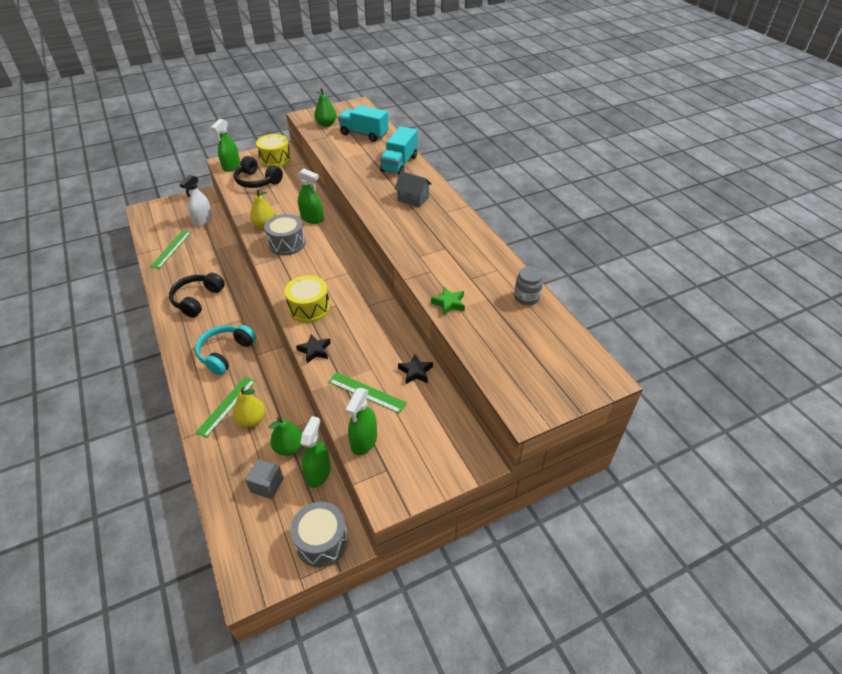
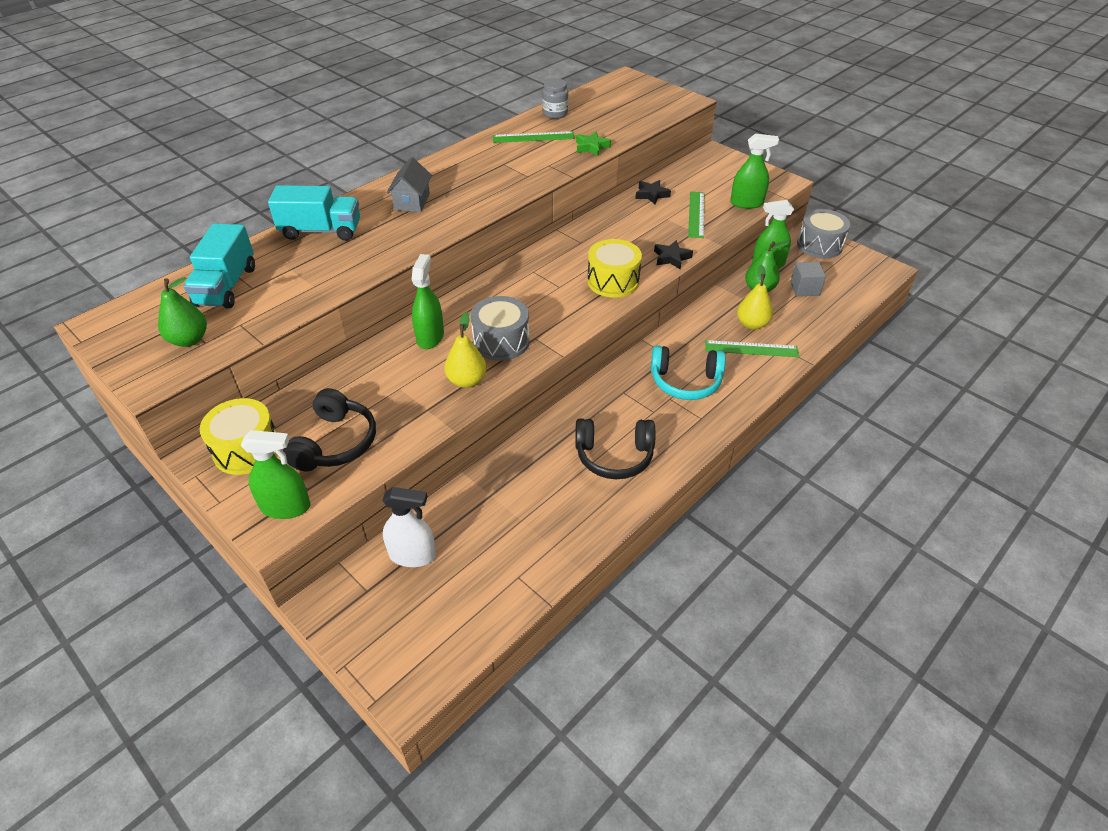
camera: 110 degrees left, 0 degrees up
(171, 249) = (515, 557): green ruler -> green ruler (533, 137)

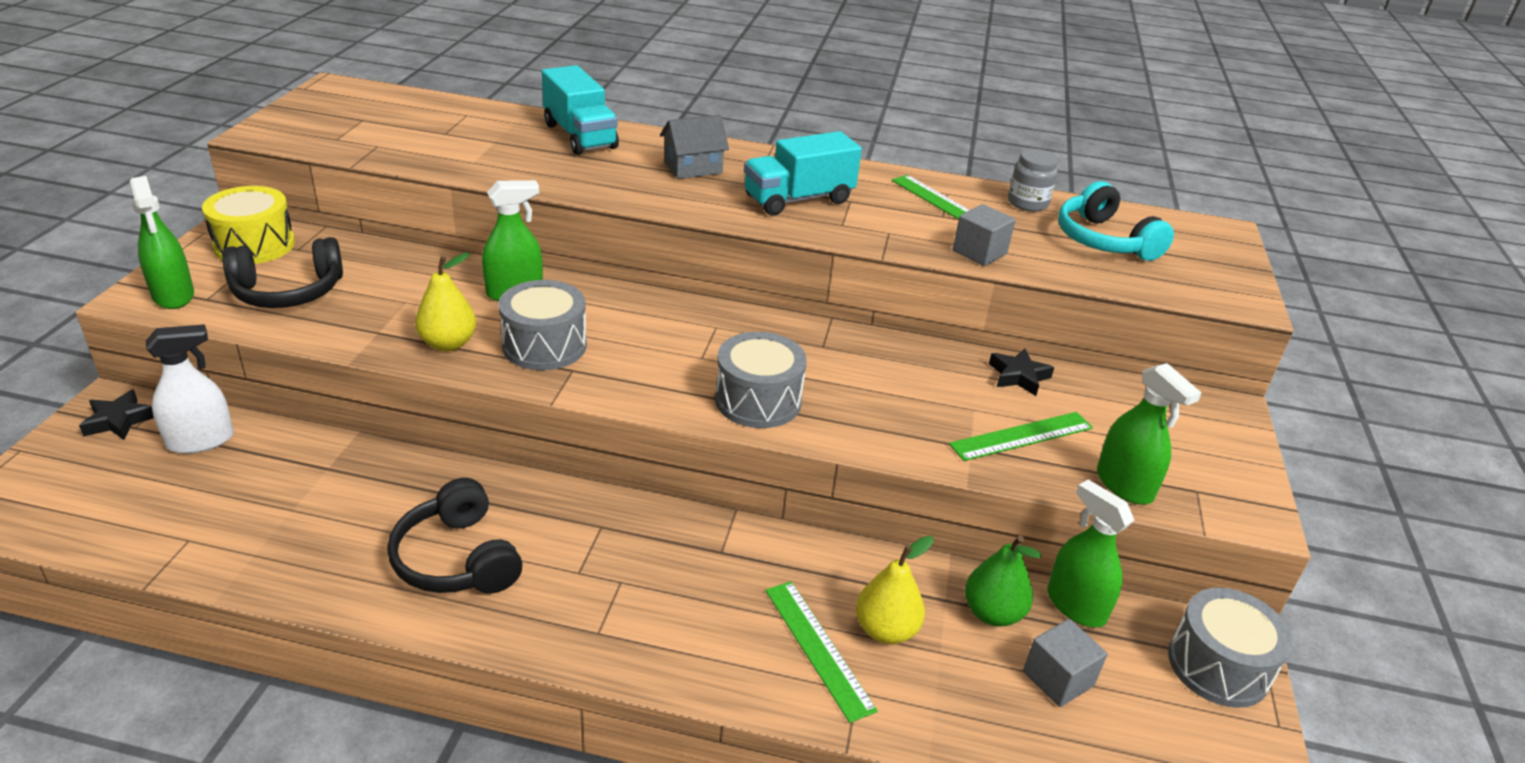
camera: 55 degrees right, 10 degrees down
(189, 340) = (335, 130): green pear -> none
(226, 286) = (437, 121): turquoise truck -> turquoise truck (798, 199)
(412, 555) = (200, 441): white spray bottle -> white spray bottle turned 90 degrees counterclockwise
(591, 147) = (979, 252): green star -> grey cube
(613, 281) = (758, 400): yellow drum -> grey drum
(671, 258) = (873, 441): black star -> black star (119, 420)
(685, 382) = (671, 588): turquoise headphones -> turquoise headphones (1104, 240)

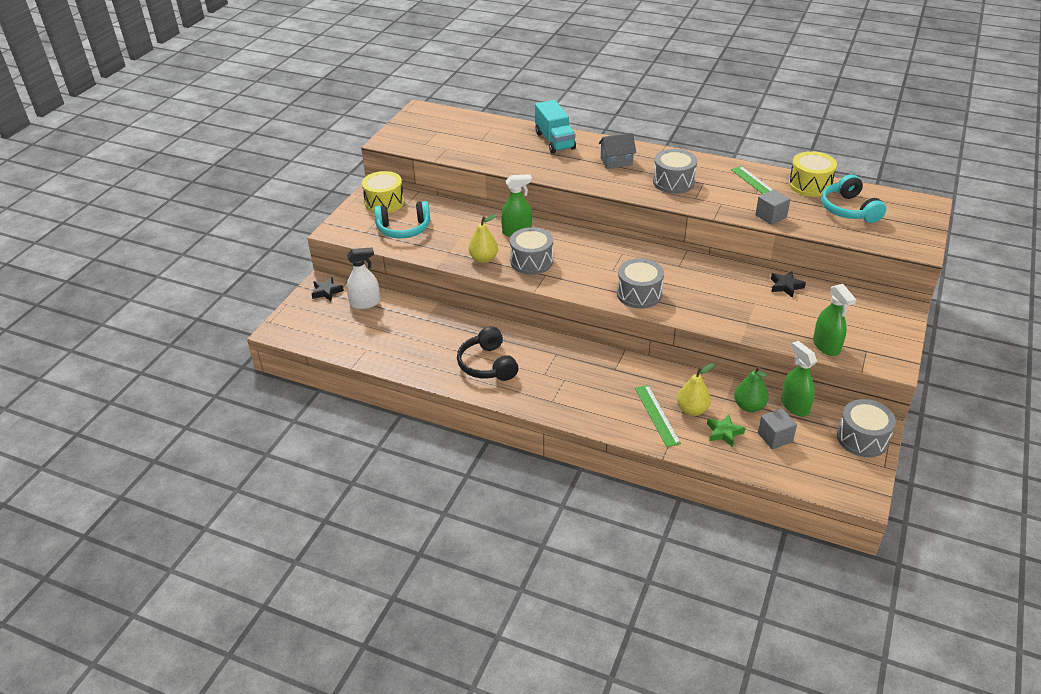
camera: 15 degrees right, 5 degrees up
(173, 295) = (350, 230): green spray bottle -> none
(288, 291) = (404, 229): black headphones -> turquoise headphones
(798, 199) = (673, 182): turquoise truck -> grey drum
(958, 677) = (724, 433): none -> green star
(1022, 436) = (777, 318): green ruler -> none
(1027, 203) = (810, 185): grey jar -> yellow drum

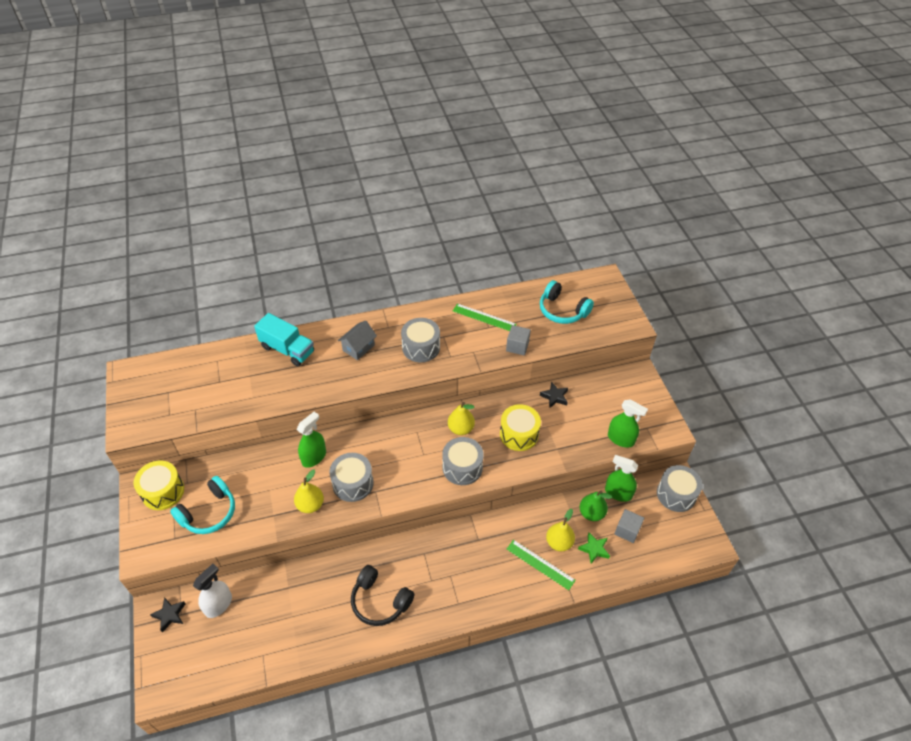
camera: 40 degrees left, 10 degrees up
(665, 268) = (461, 428): none -> yellow pear
(810, 185) = (519, 298): yellow drum -> yellow drum (519, 434)

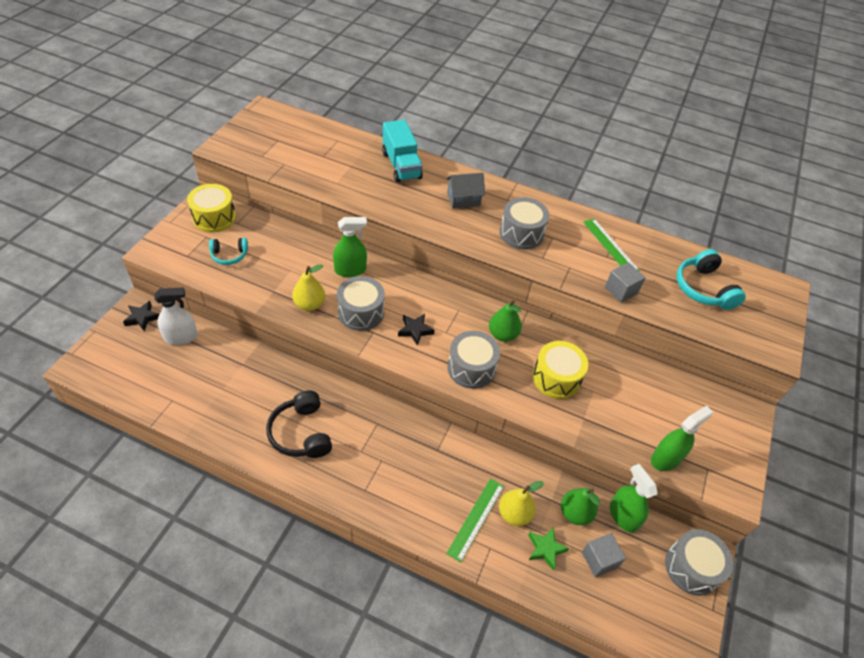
camera: 35 degrees right, 0 degrees up
(209, 513) = (229, 255): turquoise headphones -> turquoise headphones, size x0.62
(461, 428) = (503, 334): yellow pear -> green pear
(540, 564) = (476, 519): green ruler -> green ruler turned 45 degrees clockwise
(554, 397) = (627, 370): black star -> black star (415, 330)
(621, 439) = (666, 458): green spray bottle -> green spray bottle turned 105 degrees counterclockwise

